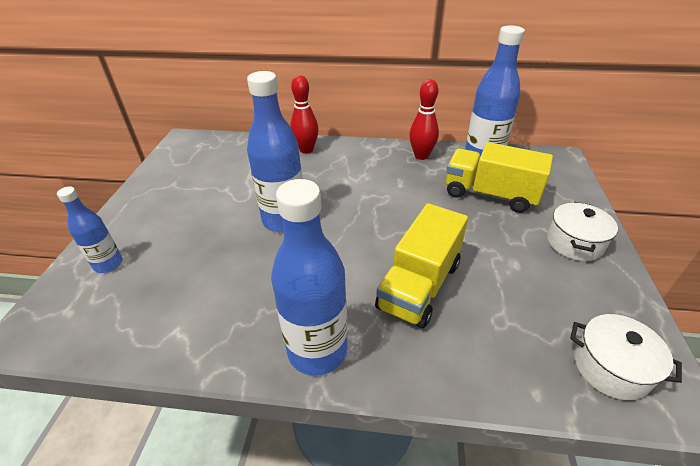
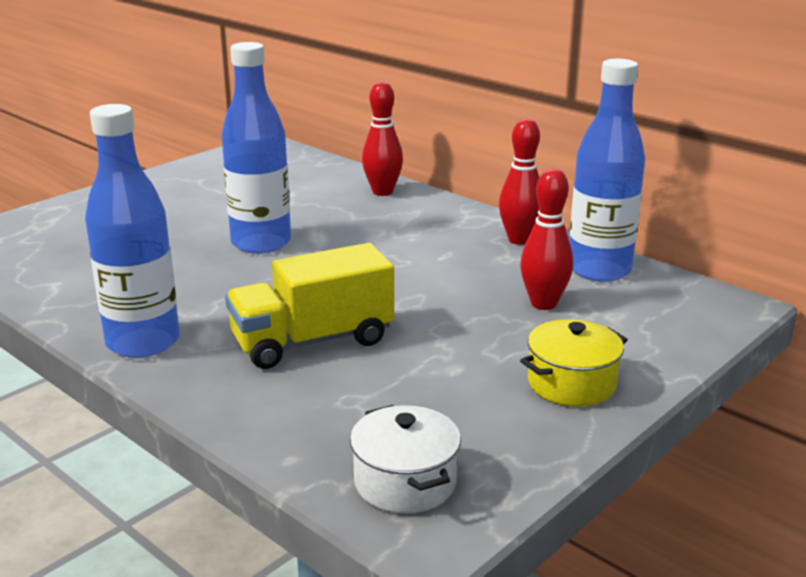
camera: 35 degrees right, 15 degrees down
(108, 264) = (65, 220): blue bottle -> none
(490, 194) = (543, 304): yellow truck -> red bowling pin
(574, 243) = (571, 383): white pot -> yellow pot

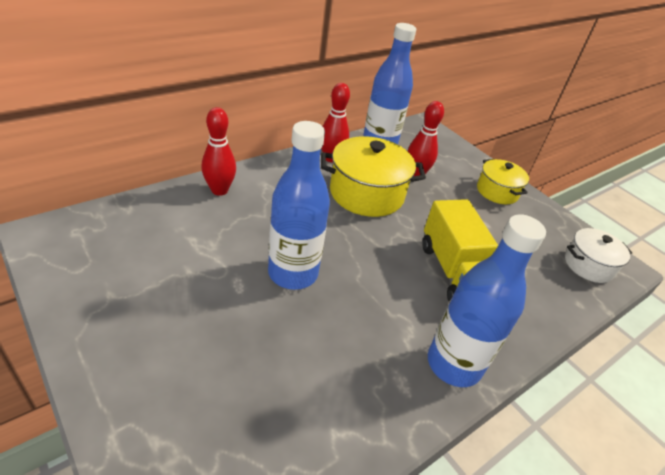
camera: 85 degrees left, 15 degrees up
(452, 270) = (366, 193): none -> yellow pot

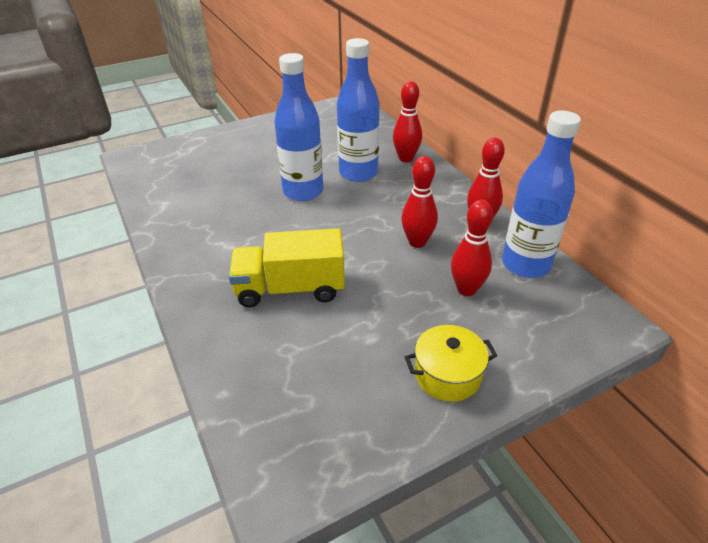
camera: 105 degrees right, 0 degrees up
(366, 193) = (417, 242): yellow pot -> red bowling pin
(453, 364) = (188, 265): blue bottle -> blue bottle (358, 173)
(588, 265) = (283, 438): white pot -> none

